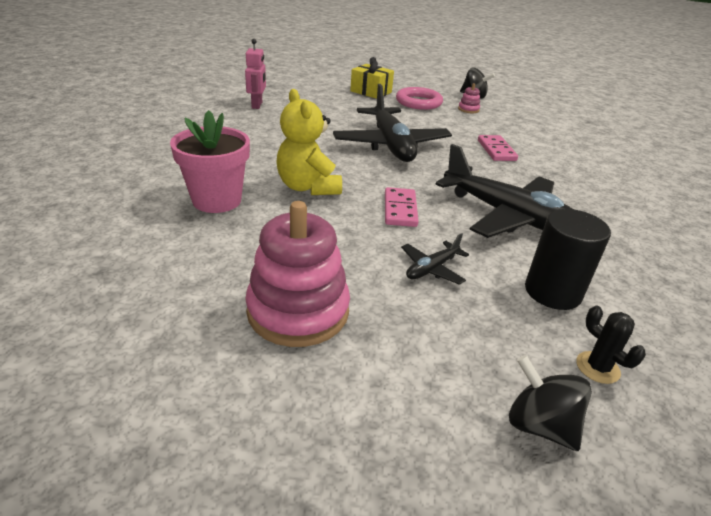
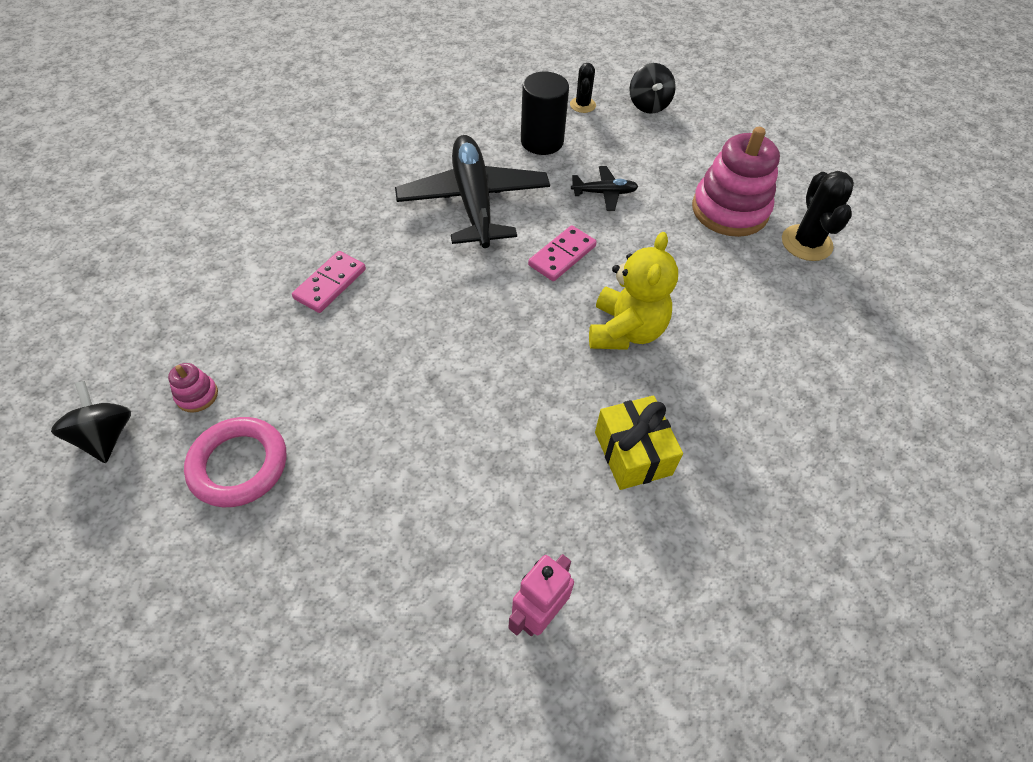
camera: 140 degrees left, 20 degrees up
(188, 313) = (806, 243): none -> black cactus
(217, 200) = (737, 357): pink flower pot -> none
(371, 92) = (264, 562): yellow gift -> yellow gift (633, 453)
(391, 145) = (445, 362): black plane -> none

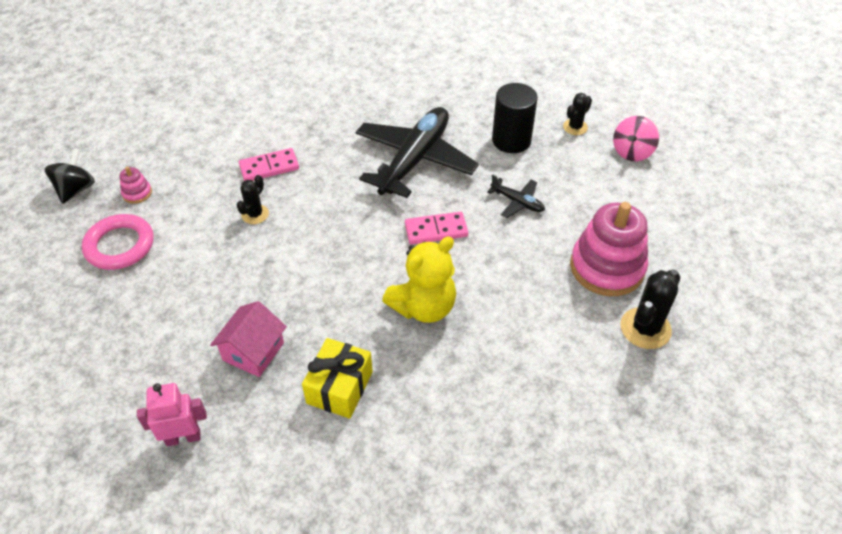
camera: 40 degrees right, 5 degrees down
(366, 340) = (255, 214): none -> black cactus
(515, 476) = (253, 351): none -> pink house
(648, 105) = (632, 152): black spinning top -> pink spinning top

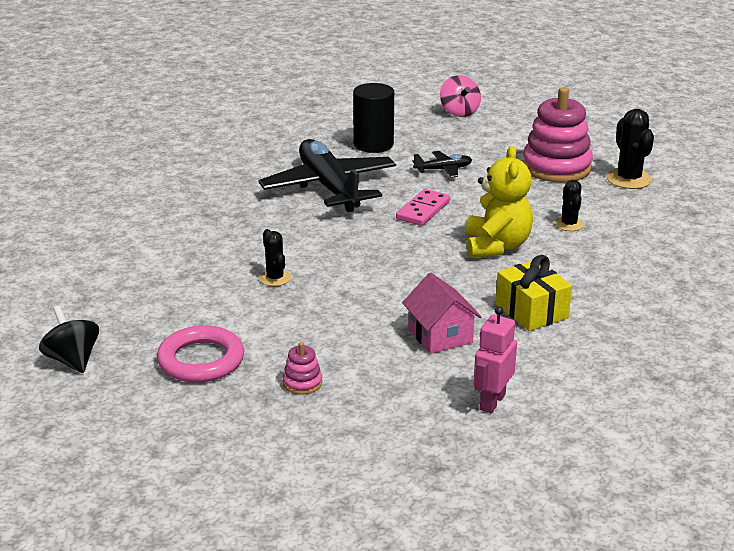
camera: 50 degrees left, 20 degrees down
(137, 193) = (141, 327): pink stacking toy -> pink stacking toy (302, 383)
(269, 167) = (225, 250): pink domino -> none
(575, 127) = (400, 118): black cactus -> black cactus (569, 224)

